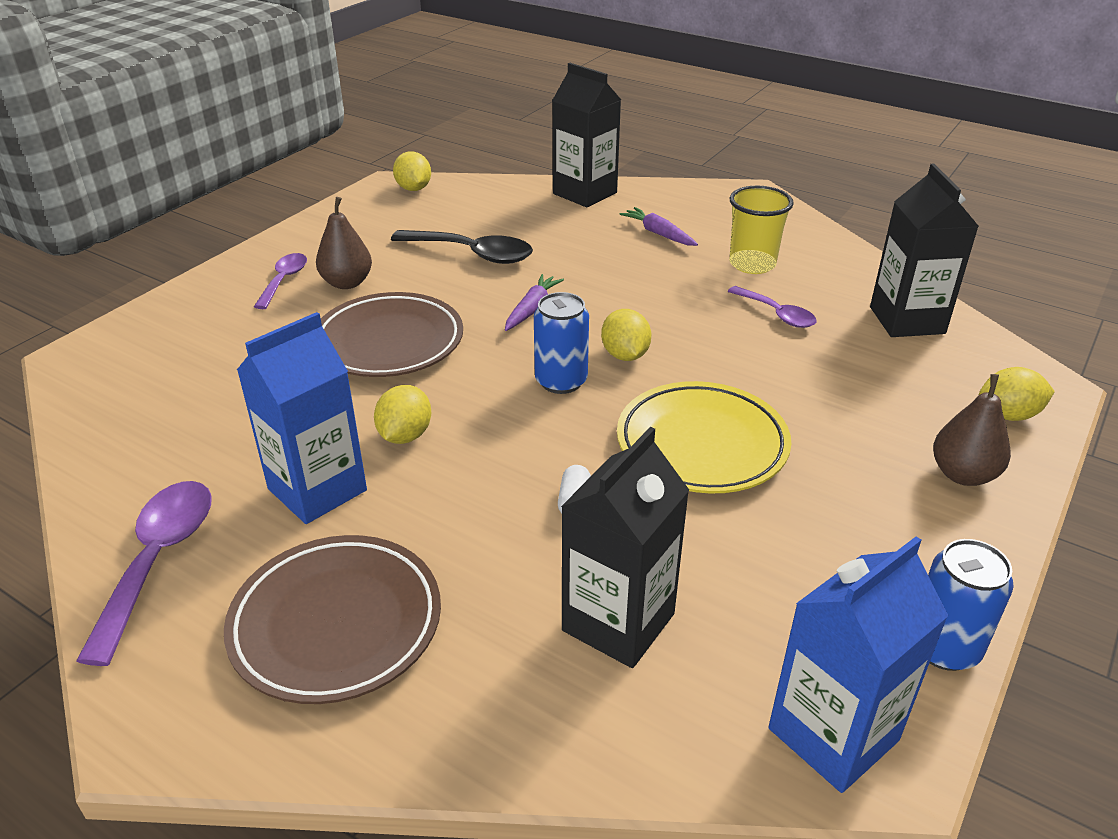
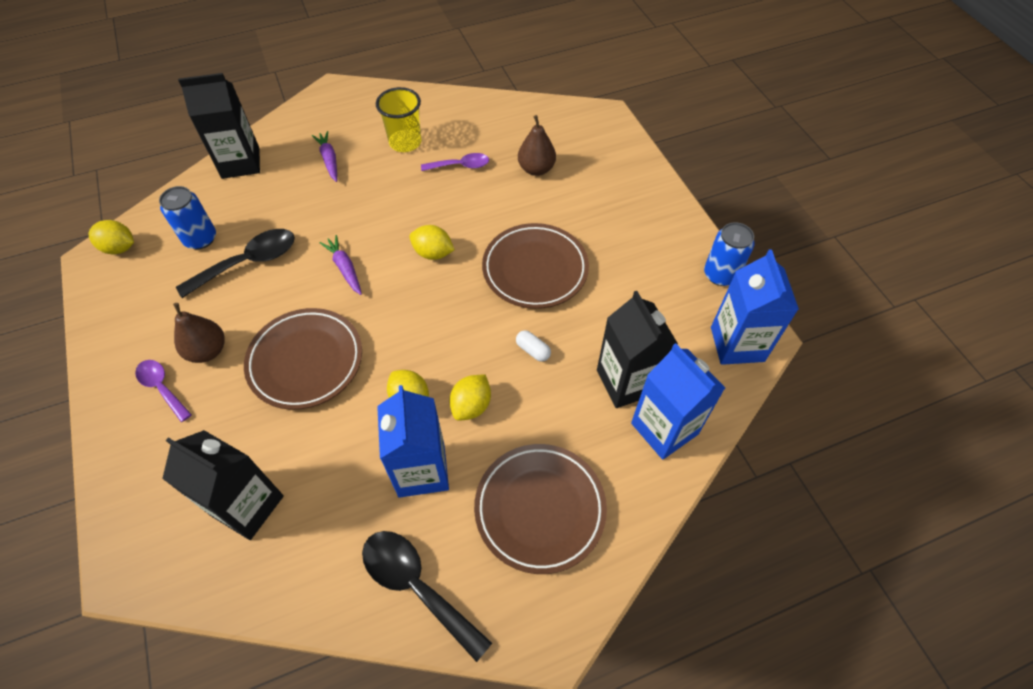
camera: 55 degrees left, 20 degrees up
(158, 561) = (417, 586): purple spoon -> black spoon
(561, 381) = (429, 296): blue can -> blue can (200, 239)
(578, 707) = (664, 428): none -> blue carton
(658, 233) = (329, 160): purple carrot -> purple carrot turned 75 degrees clockwise
(701, 444) = (535, 269): yellow plate -> brown plate
(907, 320) = (515, 122): black carton -> black carton (247, 505)
(963, 474) = (635, 190): brown pear -> brown pear (536, 169)
(1008, 415) = (612, 144): yellow lemon -> yellow lemon (471, 405)

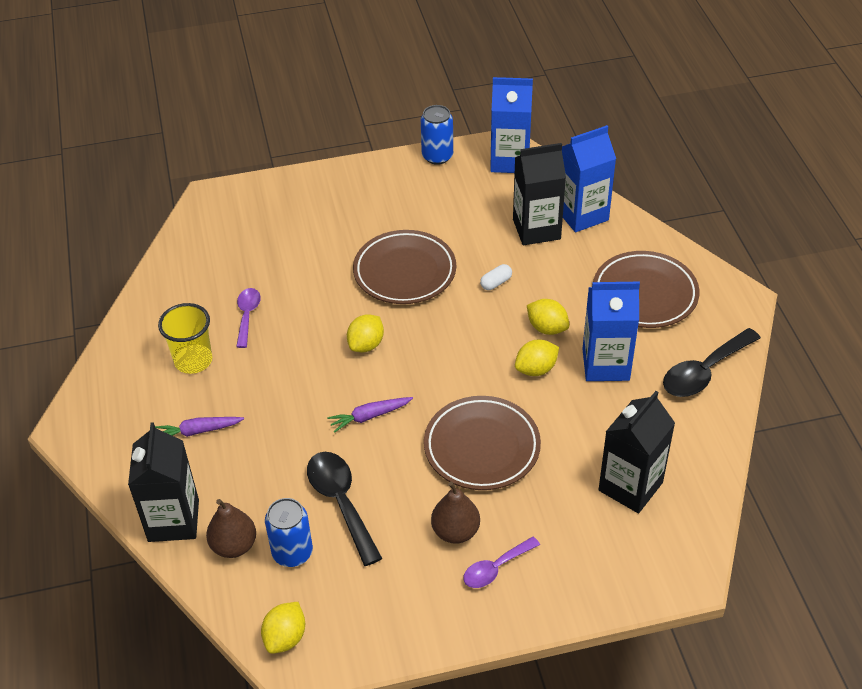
camera: 80 degrees left, 10 degrees down
(536, 169) = (272, 257): brown pear -> brown pear (234, 545)

